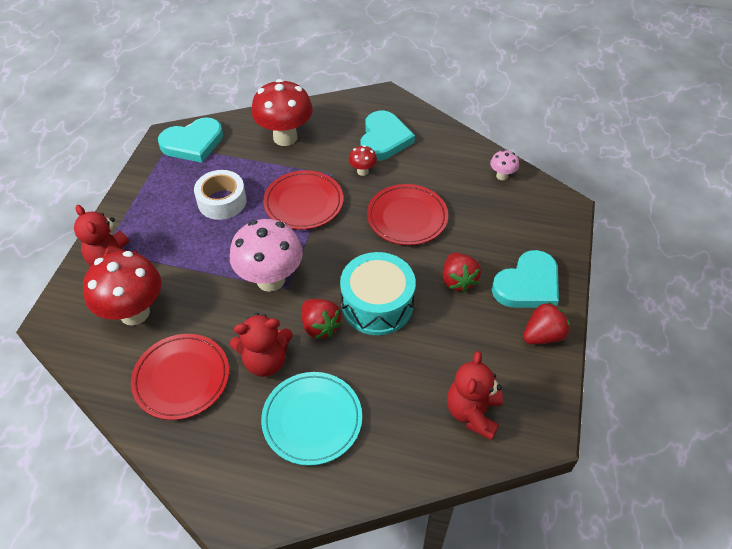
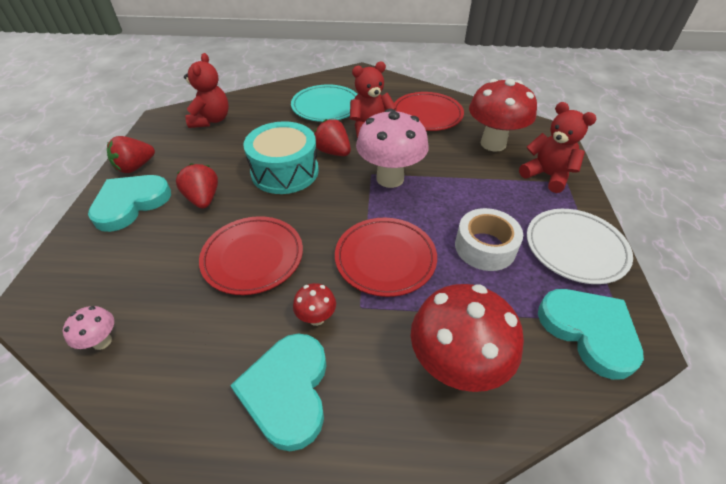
camera: 170 degrees right, 5 degrees down
(153, 191) = (575, 248): none -> white plate
(193, 143) = (589, 331): turquoise heart -> turquoise heart turned 90 degrees clockwise

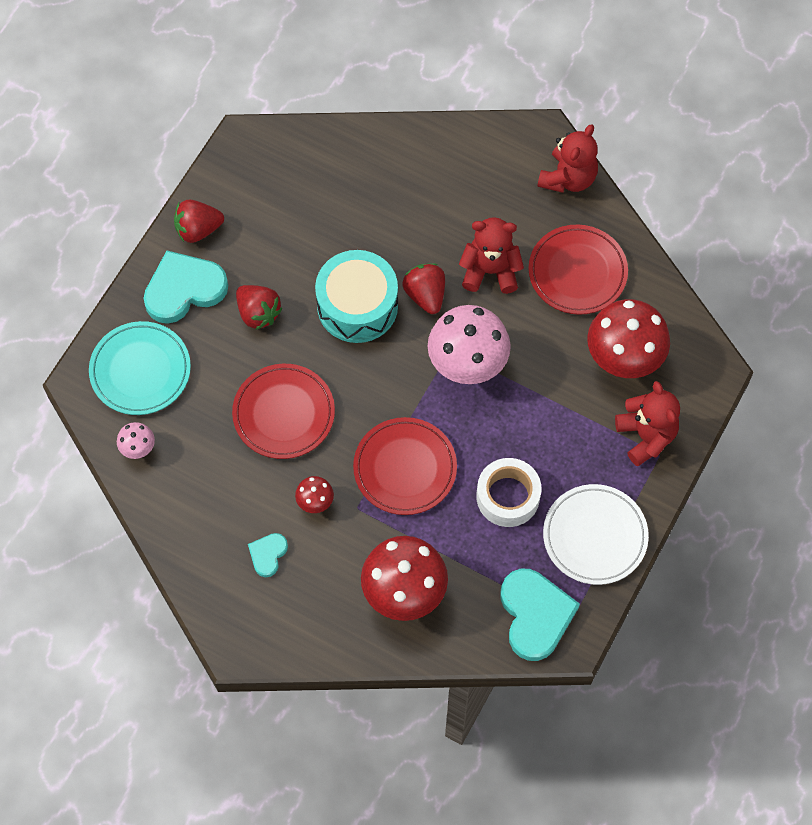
camera: 25 degrees right, 20 degrees up
(203, 199) = (258, 313): red strawberry -> red strawberry turned 135 degrees clockwise
(211, 120) = (303, 172): red teddy bear -> red teddy bear (568, 178)
(287, 391) = (268, 554): turquoise heart -> turquoise heart, size x0.50
(326, 106) = (456, 201): turquoise plate -> turquoise plate (140, 370)

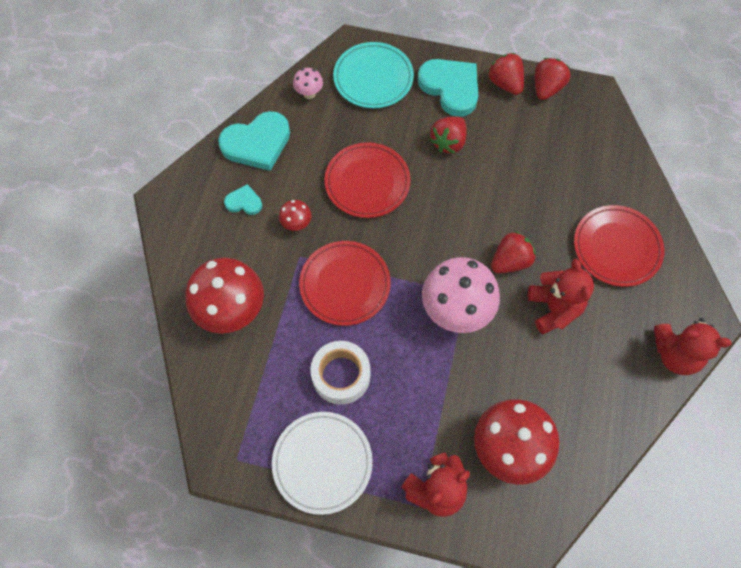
camera: 75 degrees right, 0 degrees up
(219, 188) = (546, 88): none -> red strawberry
(357, 306) = (481, 211): turquoise drum -> none
(535, 615) = (235, 426): turquoise heart -> turquoise heart (257, 143)
(577, 272) = (581, 385): red plate -> red plate (616, 247)

